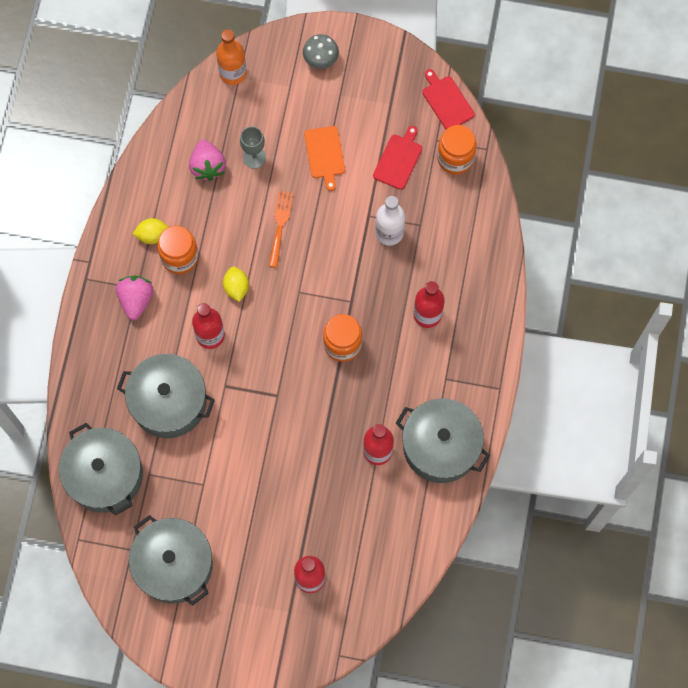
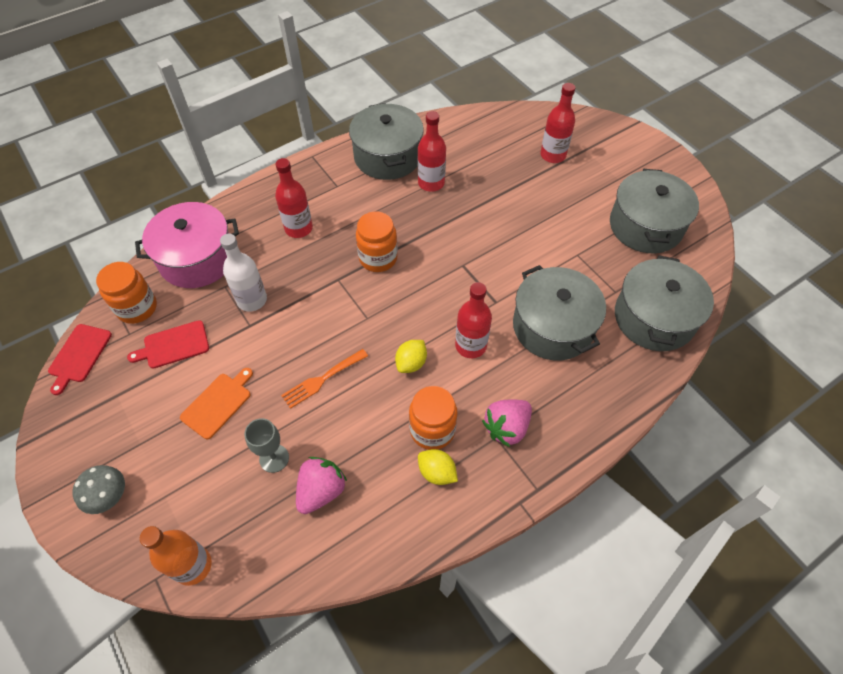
camera: 135 degrees left, 15 degrees down
(465, 225) = (197, 259): none -> pink pot

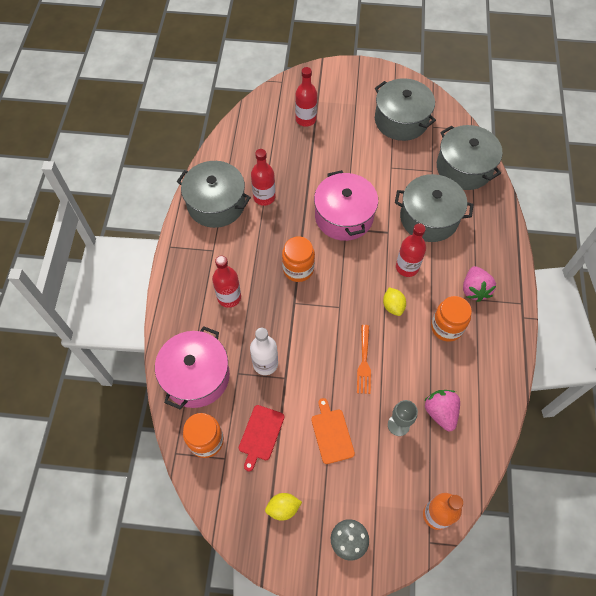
camera: 50 degrees left, 5 degrees up
(79, 355) = (215, 502): red cutting board -> none
(437, 472) = (475, 344): yellow lemon -> yellow lemon (283, 508)
(475, 254) = (344, 216): none -> pink pot

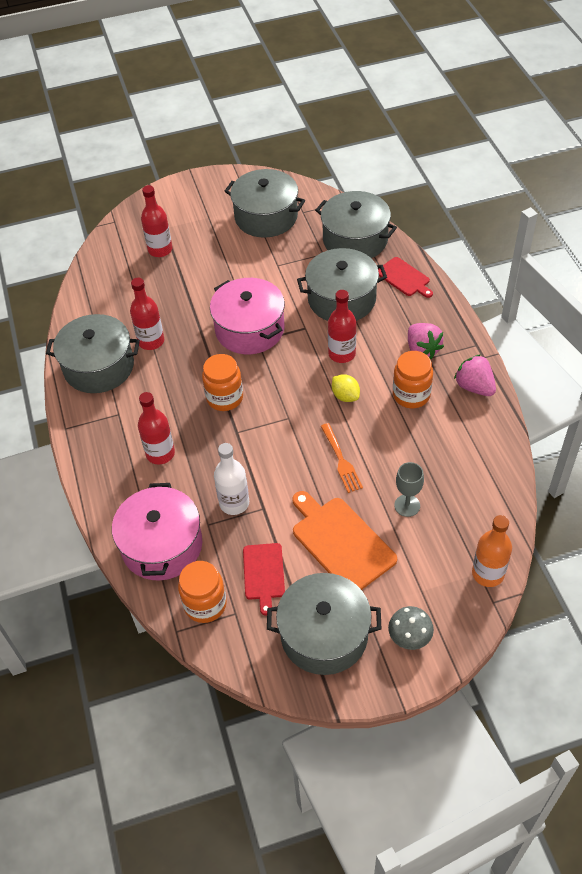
camera: 20 degrees left, 10 degrees down
(283, 508) = (324, 635): yellow lemon -> grey pot
(331, 434) = (341, 542): orange cutting board -> orange cutting board, size x1.64
(440, 412) = (444, 477): pink strawberry -> pink strawberry (474, 387)
(489, 218) = (404, 278): none -> red cutting board

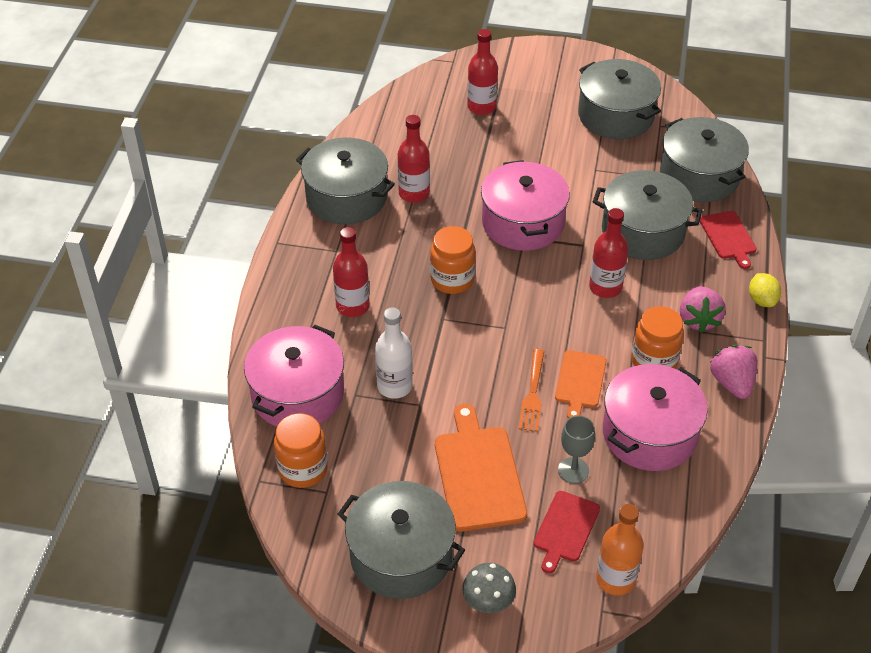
camera: 25 degrees right, 5 degrees down
(264, 574) = (379, 468): red cutting board -> red cutting board (565, 529)
(345, 396) = (580, 331): yellow lemon -> yellow lemon (762, 300)
(369, 435) = (580, 381): none -> orange cutting board
(442, 451) = (649, 433): none -> pink pot

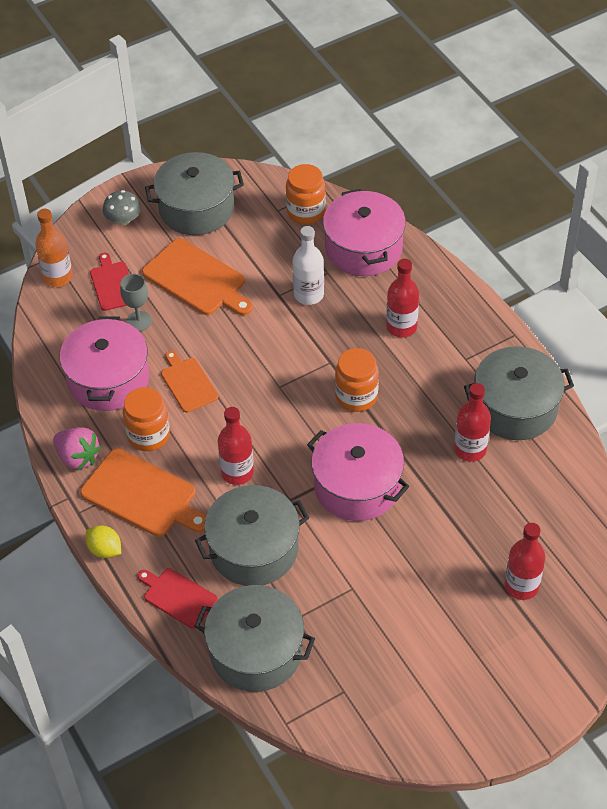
camera: 140 degrees right, 5 degrees up
(533, 394) = (212, 352): orange fork -> none
(616, 115) = (394, 672): grey pot -> none
(698, 320) = (142, 494): pink strawberry -> orange cutting board

